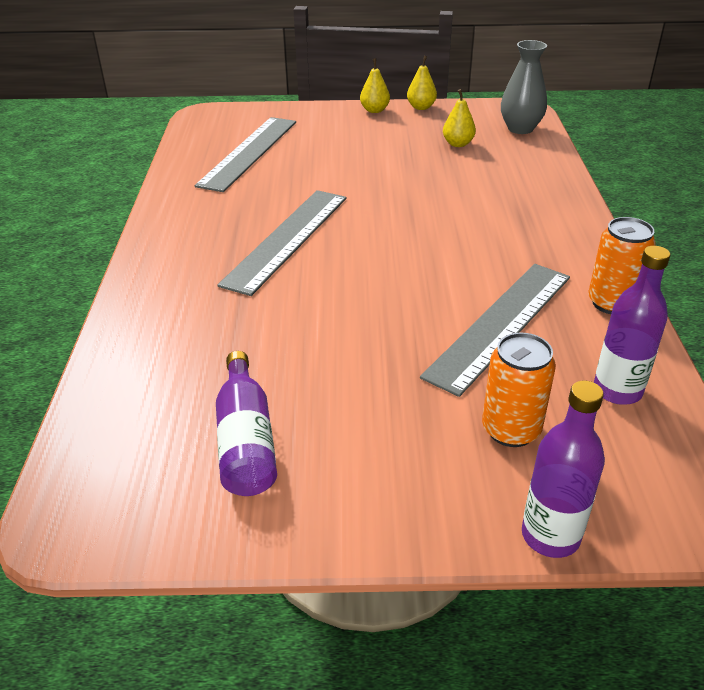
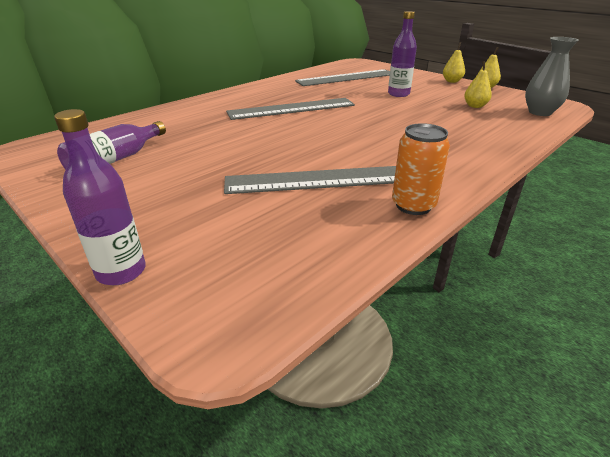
camera: 45 degrees right, 5 degrees down
(511, 430) = (214, 220): orange can -> none
(617, 390) = (313, 242): purple bottle -> purple bottle (398, 94)

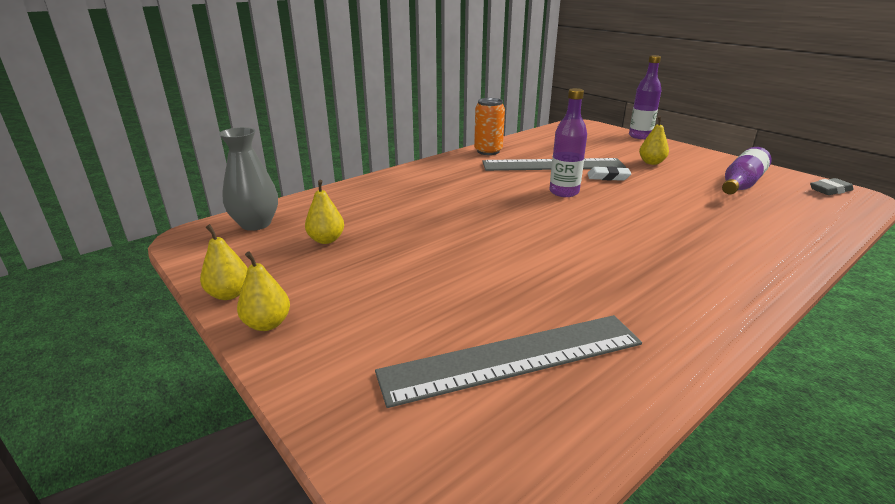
camera: 175 degrees left, 5 degrees down
(32, 156) = (830, 190): none -> grey eraser
(180, 190) = (651, 162): none -> yellow pear
(256, 163) = (608, 177): none -> white eraser
(291, 109) = (606, 245): grey ruler -> none
(398, 94) = (422, 277): purple bottle -> purple bottle (564, 192)

